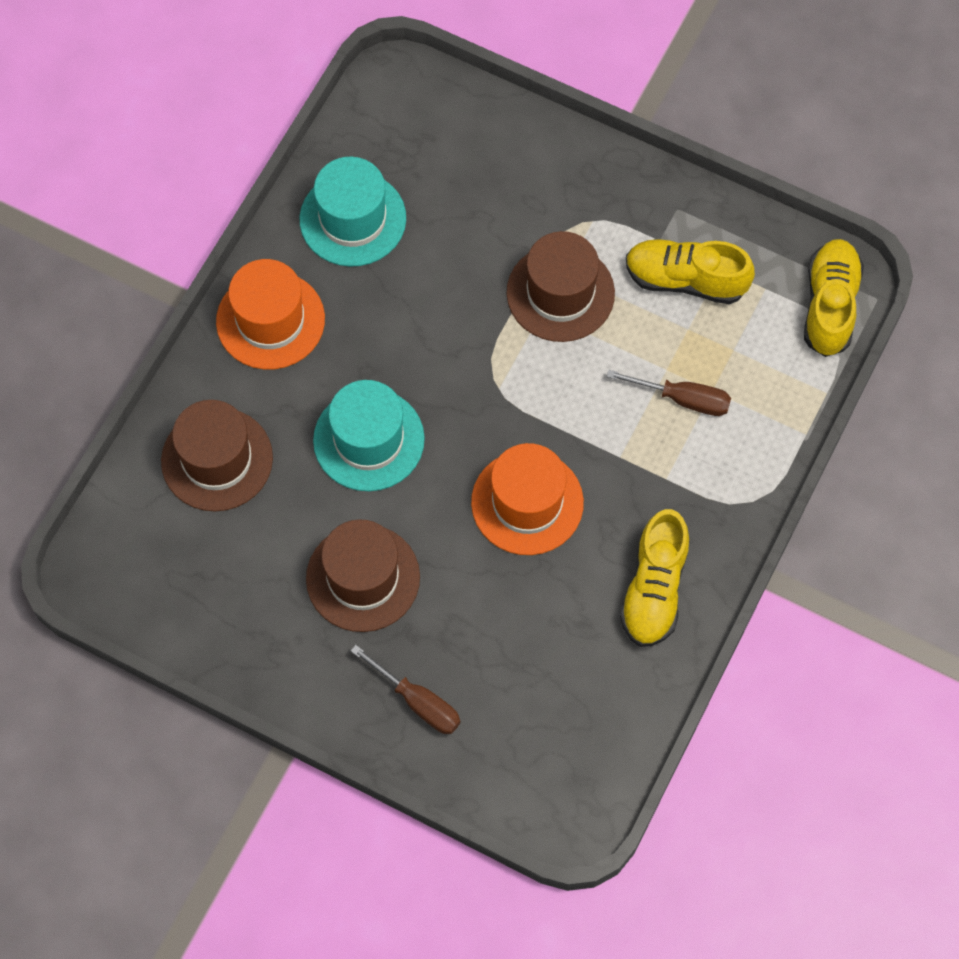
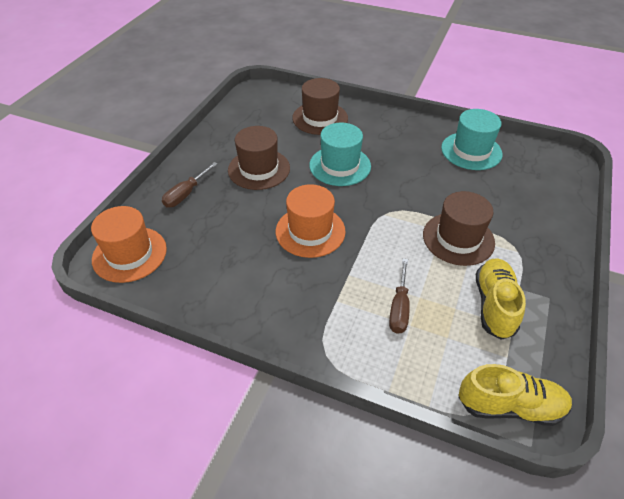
camera: 85 degrees right, 20 degrees down
(270, 320) = (400, 128): orange hat -> orange hat (129, 254)
(654, 589) = (254, 298): yellow shoe -> none

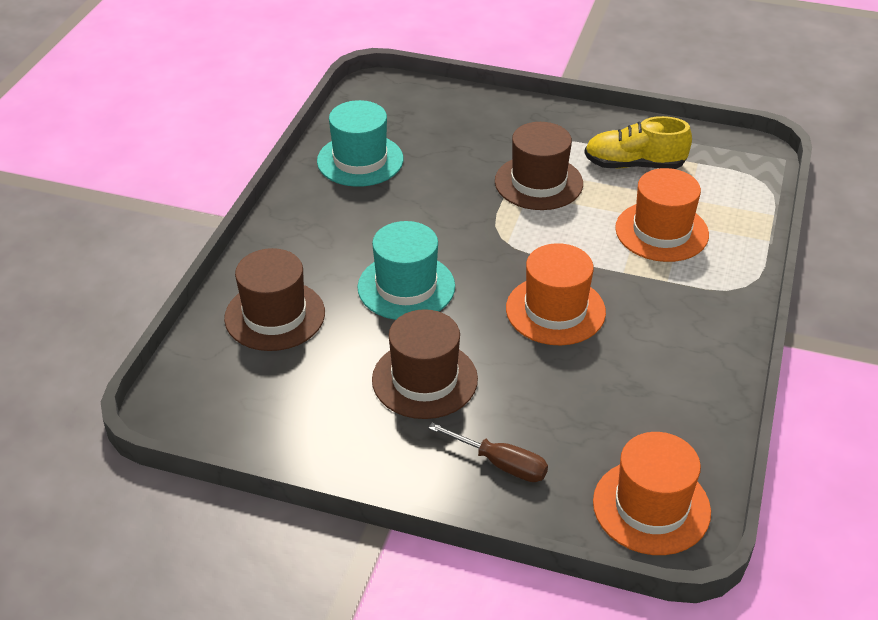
camera: 95 degrees left, 5 degrees down
(399, 308) = (661, 231): brown screwdriver -> orange hat
(510, 406) = (751, 166): yellow shoe -> none

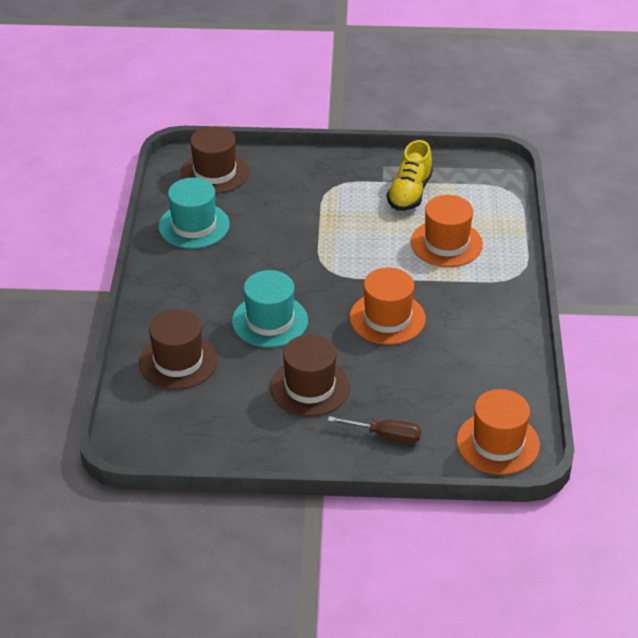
camera: 15 degrees left, 0 degrees up
(538, 182) = (341, 220): brown hat -> brown hat (215, 172)
(634, 165) = (409, 193): yellow shoe -> yellow shoe turned 60 degrees counterclockwise

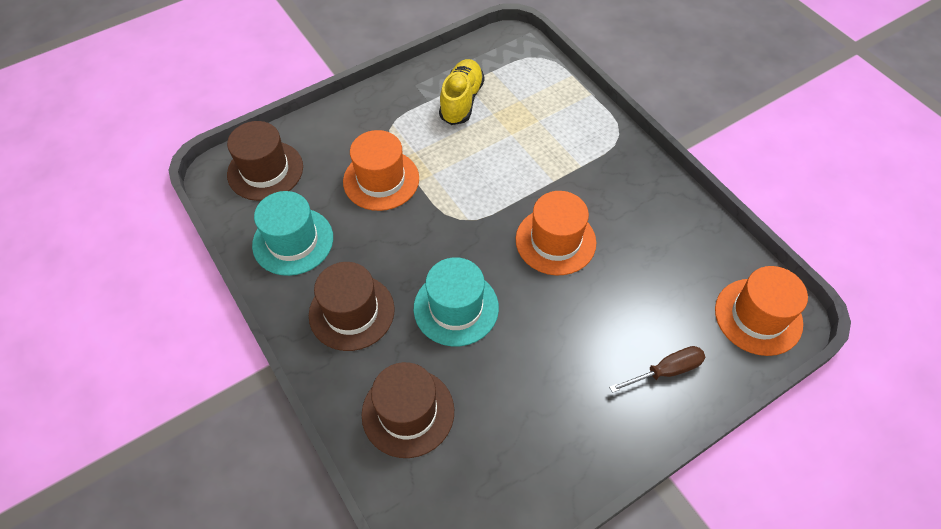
camera: 35 degrees left, 15 degrees up
(310, 387) = (555, 360): brown hat -> brown hat (351, 312)
(409, 193) = (461, 101): yellow shoe -> yellow shoe turned 150 degrees counterclockwise
(446, 243) = (535, 135): orange hat -> orange hat (381, 180)

